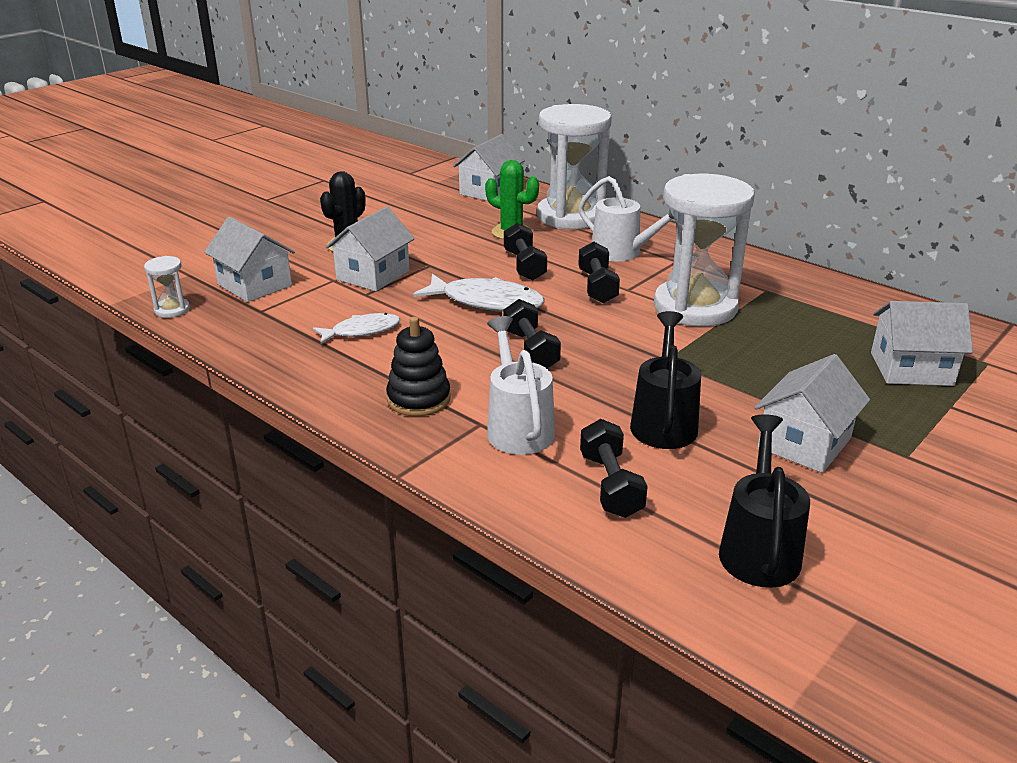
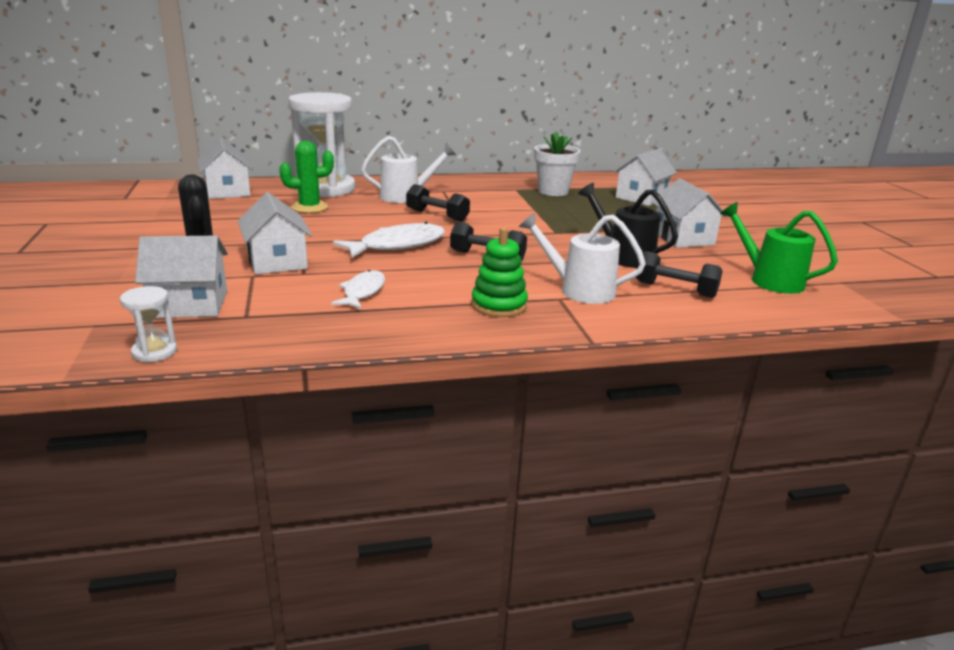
camera: 55 degrees left, 5 degrees down
(419, 399) = (499, 305): black stacking toy -> green stacking toy
(524, 266) = (368, 220): black dumbbell -> none
(695, 307) = (507, 207): white hourglass -> none
(759, 548) = (769, 280): black watering can -> green watering can
(806, 311) = (553, 191): none -> white flower pot

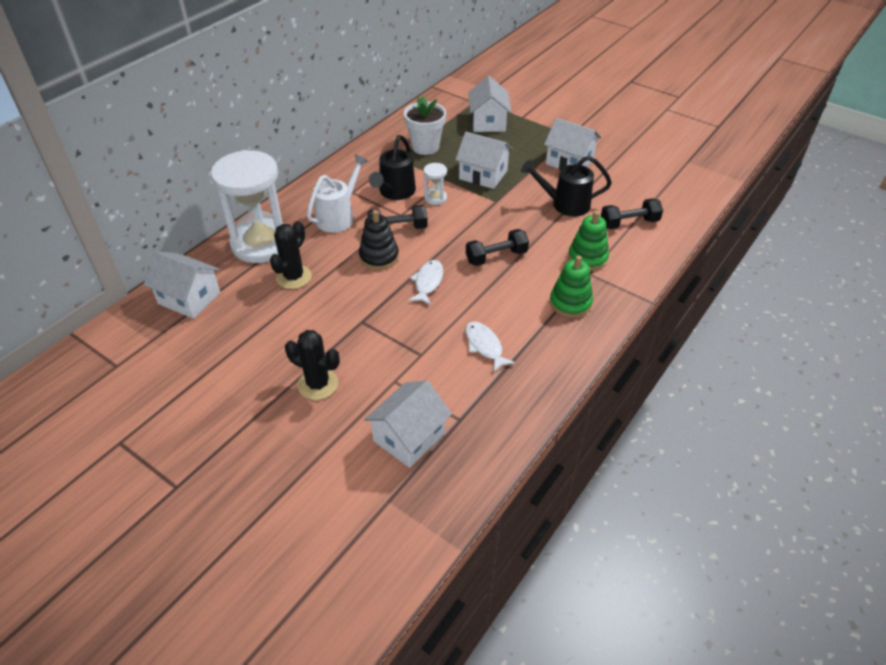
camera: 40 degrees left, 20 degrees up
(154, 352) = (467, 489): white hourglass -> white hourglass (435, 198)
(277, 261) = (384, 355): white house -> white house (483, 175)
(309, 207) = (294, 277): green cactus -> black cactus
(390, 221) = (379, 257): none -> black stacking toy
(397, 245) = (428, 282): white fish -> white fish, size x0.63
(475, 201) = (395, 193): none -> black watering can
(578, 290) = (587, 258): white watering can -> green stacking toy
(769, 280) = (657, 181): green watering can -> none

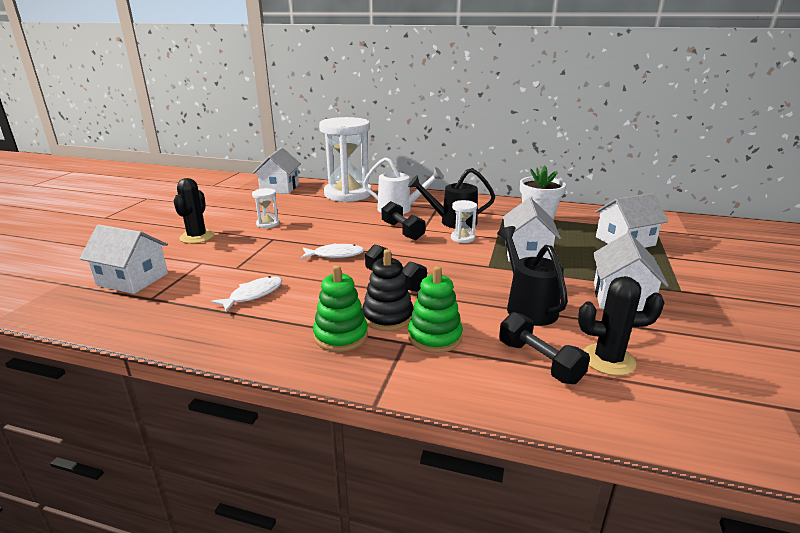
camera: 70 degrees right, 20 degrees down
(294, 277) = (316, 209): black cactus -> black cactus (608, 360)
(315, 321) = (267, 224): none -> white hourglass
(379, 257) = (358, 231): black stacking toy -> black stacking toy (388, 317)

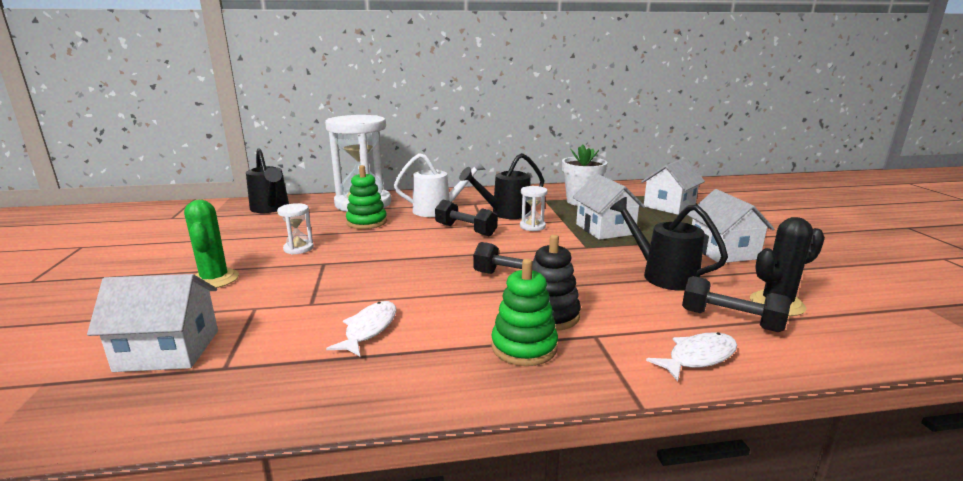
camera: 25 degrees left, 5 degrees down
(197, 237) = (214, 279): black cactus -> green cactus
(279, 188) = (271, 209): white house -> black watering can
(335, 255) = (420, 266): white fish -> white fish (698, 357)
(434, 337) = (617, 323): green stacking toy -> green stacking toy (367, 222)

